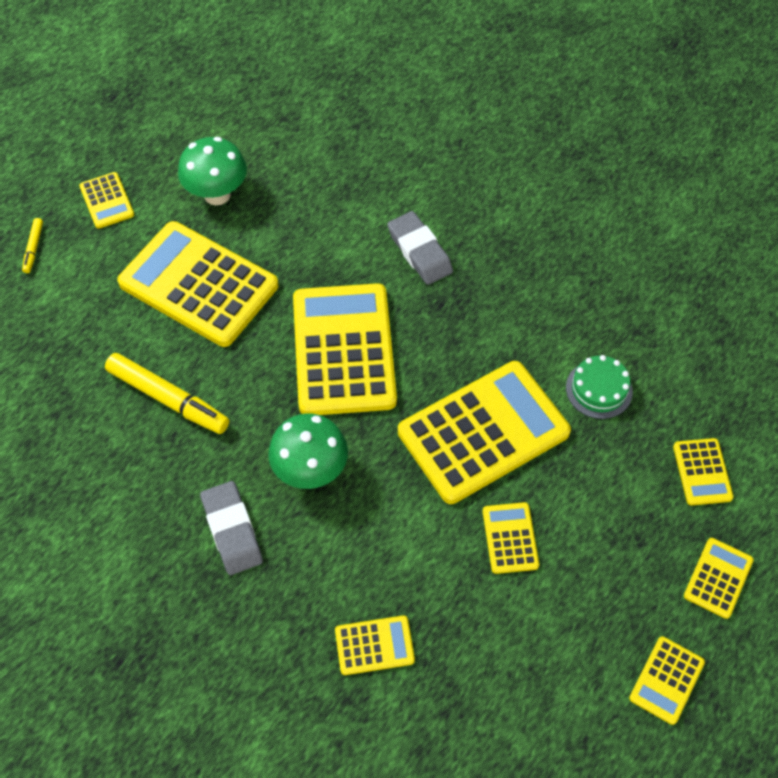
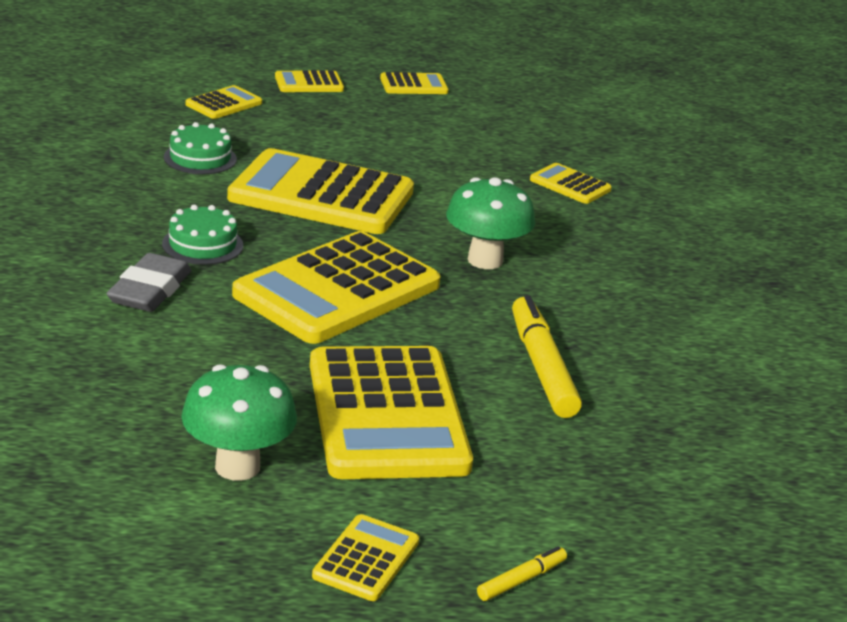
camera: 135 degrees left, 30 degrees down
(232, 530) = (596, 276): grey eraser -> none
(458, 312) = (202, 245): none -> green cake
(510, 538) = (400, 159): yellow calculator -> none

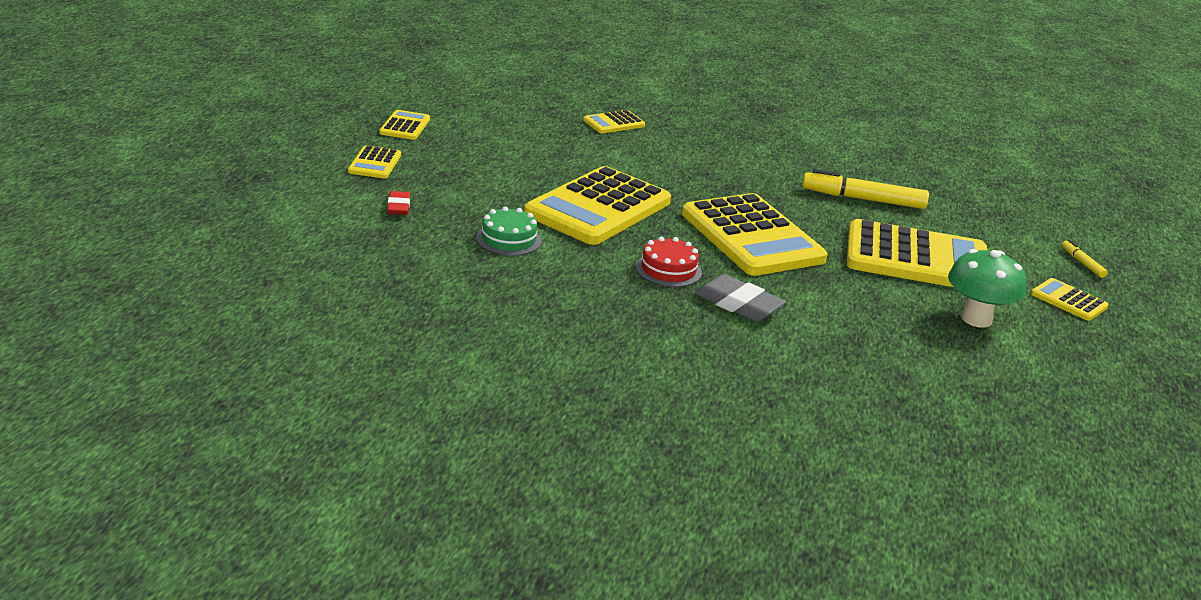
camera: 70 degrees left, 0 degrees up
(202, 245) = (668, 270): green cake -> red cake
(224, 104) = (398, 207): yellow calculator -> red eraser
(485, 260) = (720, 179): green mushroom -> none

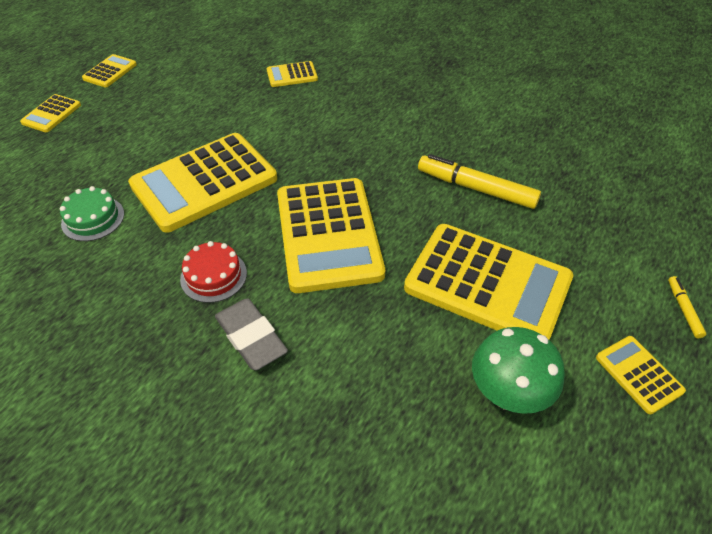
camera: 20 degrees right, 20 degrees up
(398, 207) = (30, 168): red eraser -> none

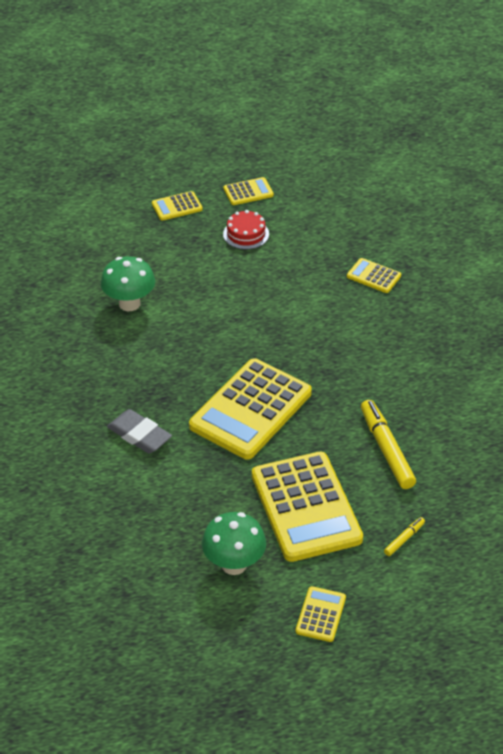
camera: 45 degrees right, 5 degrees down
(93, 218) = (129, 304): green cake -> green mushroom
(204, 182) = (217, 323): yellow calculator -> none
(213, 276) = (157, 387): red cake -> red cake (246, 234)
(251, 337) = (139, 435): grey eraser -> grey eraser turned 60 degrees counterclockwise
(683, 309) = (405, 612): yellow marker -> yellow marker (404, 539)

